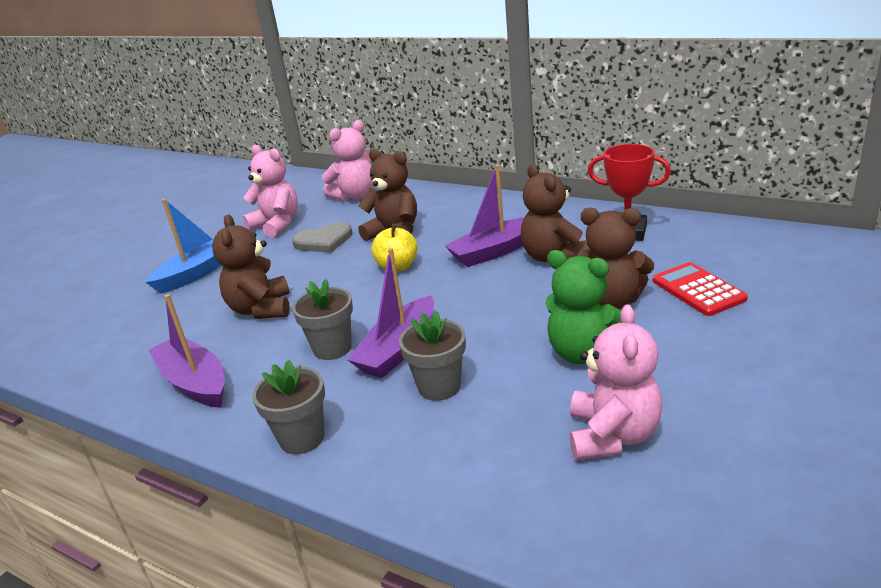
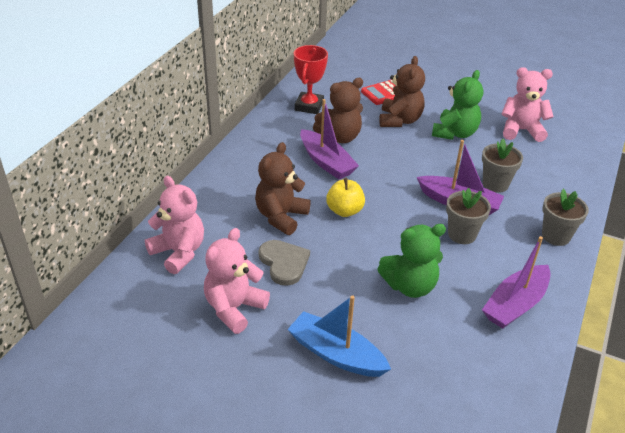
camera: 100 degrees left, 10 degrees up
(261, 309) = (410, 286): brown teddy bear -> green teddy bear

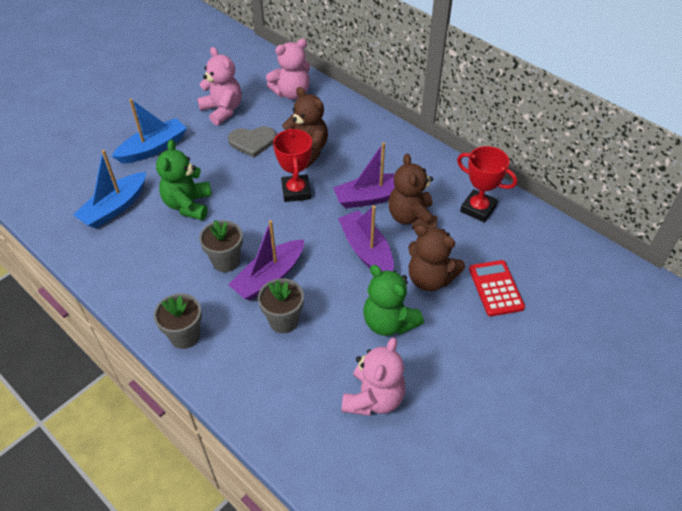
camera: 110 degrees right, 10 degrees up
(344, 211) = (296, 191): yellow apple -> red trophy
(453, 350) = (115, 208): none -> blue boat
(515, 305) = (129, 263): purple boat -> purple boat (366, 251)

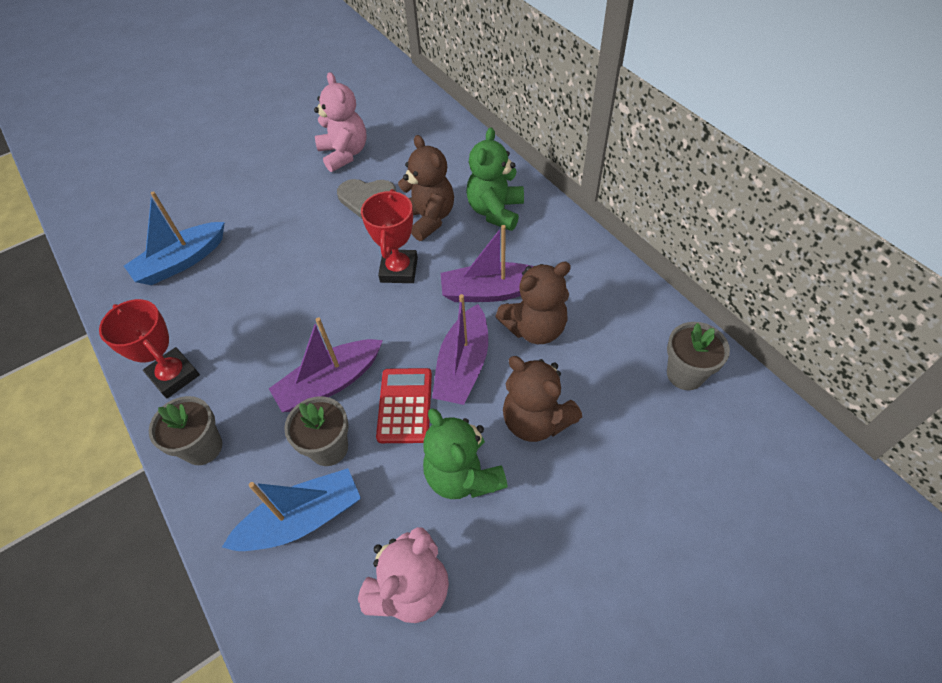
camera: 15 degrees right, 5 degrees up
(153, 148) = (250, 192): blue boat -> blue boat (302, 519)
(188, 205) = (265, 270): green teddy bear -> green teddy bear (495, 211)
(226, 261) = (285, 352): grey flower pot -> grey flower pot (685, 374)
(292, 93) = (432, 141): pink teddy bear -> none
(366, 251) = (463, 366): purple boat -> purple boat turned 150 degrees counterclockwise
(411, 218) = (535, 328): brown teddy bear -> brown teddy bear turned 120 degrees counterclockwise
(478, 208) = (628, 328): red trophy -> red trophy (174, 375)
(496, 288) = (623, 450): red calculator -> red calculator (405, 405)

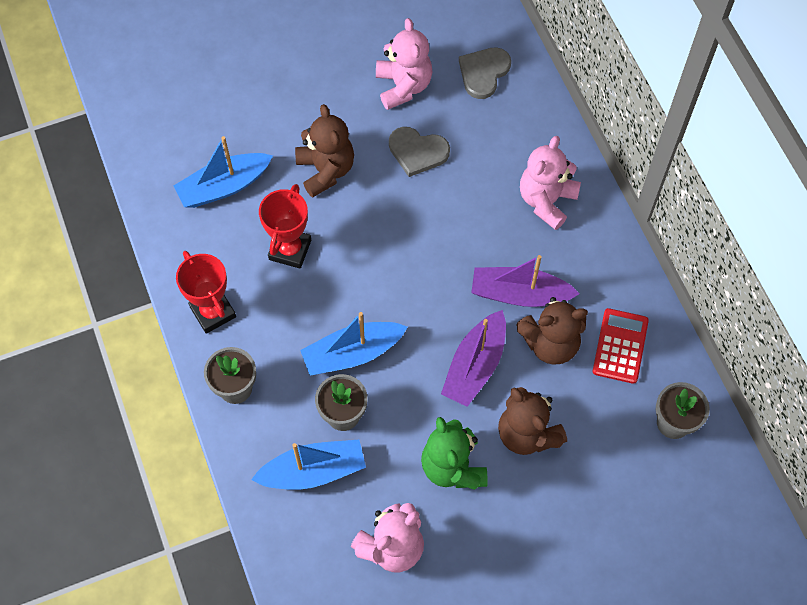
camera: 10 degrees right, 10 degrees up
(330, 383) = (352, 353): purple boat -> blue boat
(399, 270) = (435, 248): red trophy -> red trophy (290, 250)
(405, 405) = (415, 391): red calculator -> red calculator (620, 346)
(414, 132) = (483, 73): none -> grey heart
(428, 218) = (475, 193): brown teddy bear -> brown teddy bear (326, 170)
(495, 211) = (546, 201): green teddy bear -> pink teddy bear

